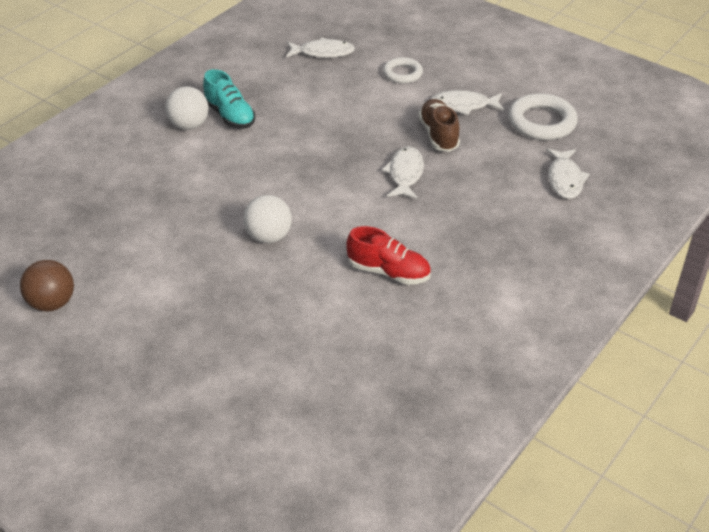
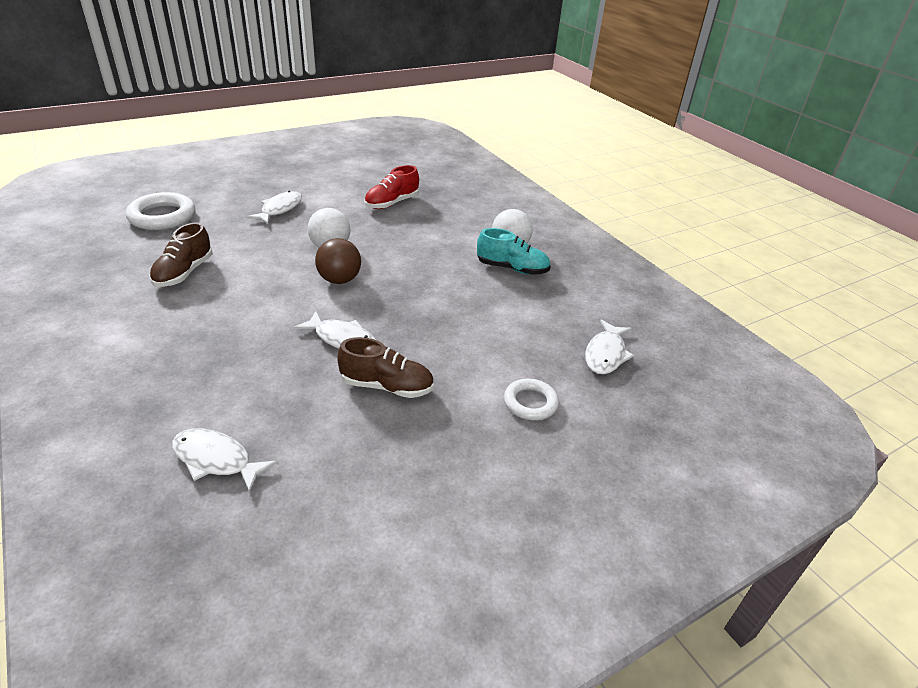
camera: 110 degrees right, 5 degrees down
(52, 303) = (348, 169): brown ball -> brown ball (339, 280)
(230, 116) = (512, 268): turquoise shoe -> turquoise shoe turned 150 degrees counterclockwise
(388, 272) = (227, 287): red shoe -> red shoe (392, 203)
(389, 315) = (184, 273): none -> brown shoe
(463, 105) = (429, 431): white fish -> white fish (279, 209)
(541, 122) = (340, 495): white ring -> white ring (162, 216)

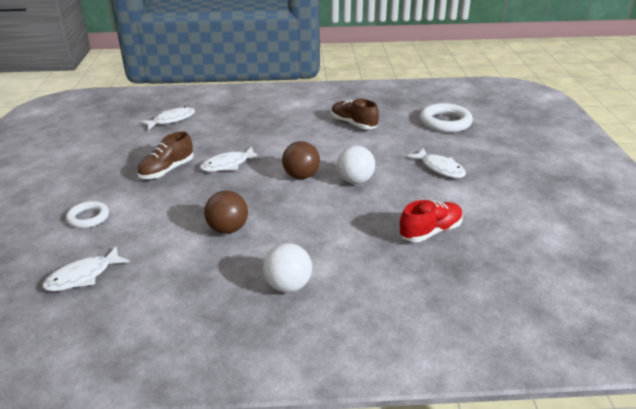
camera: 120 degrees right, 5 degrees down
(392, 203) = (430, 232): red shoe -> red shoe turned 75 degrees clockwise
(467, 296) = (228, 229): none -> brown ball
(512, 268) = (247, 271): turquoise shoe -> none
(605, 354) = (83, 276): white fish -> white fish turned 90 degrees counterclockwise

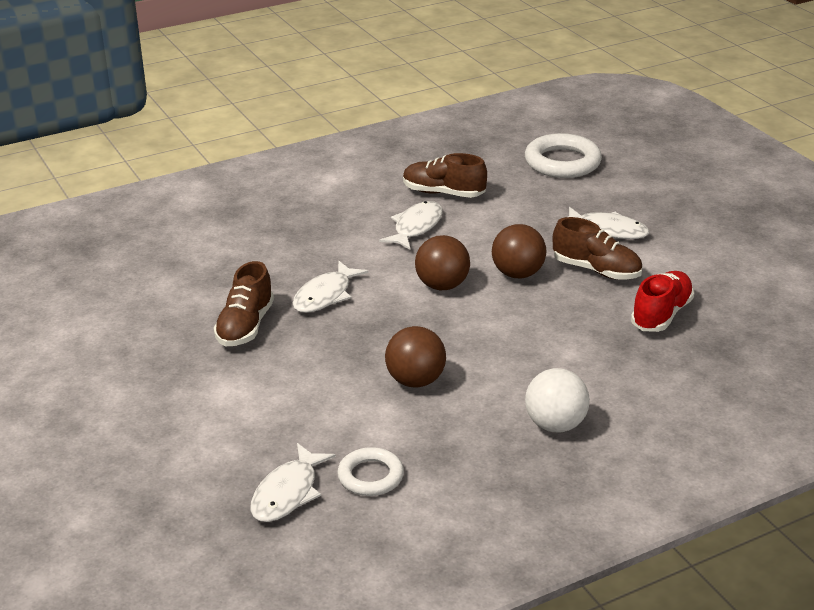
camera: 25 degrees left, 0 degrees up
(88, 218) = (206, 421): white ring -> white ring (370, 476)
(171, 120) = (166, 249): white fish -> white fish (416, 227)
(355, 181) = (517, 274): white ball -> brown ball
(410, 191) = (596, 270): none -> brown shoe

